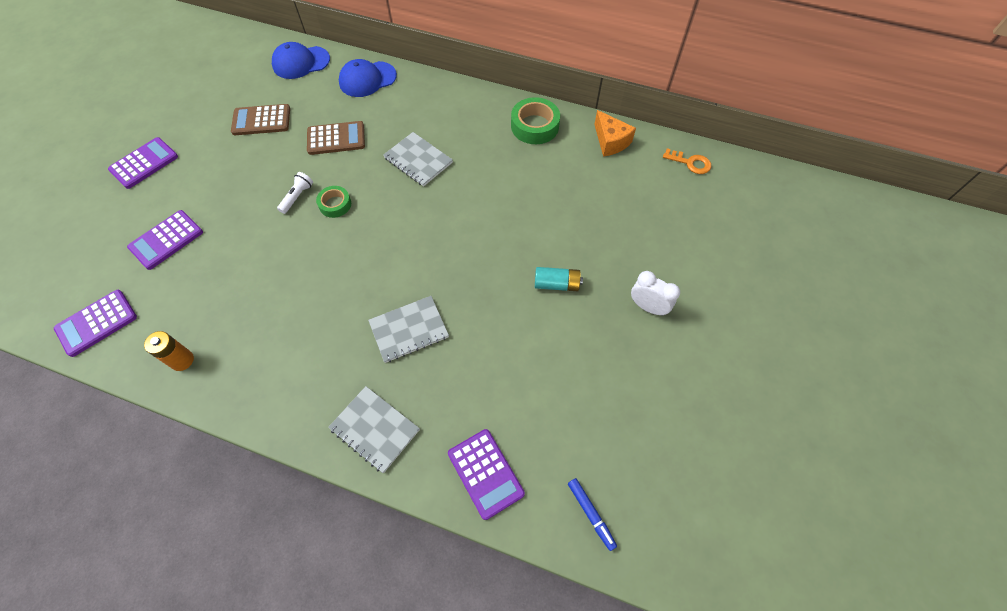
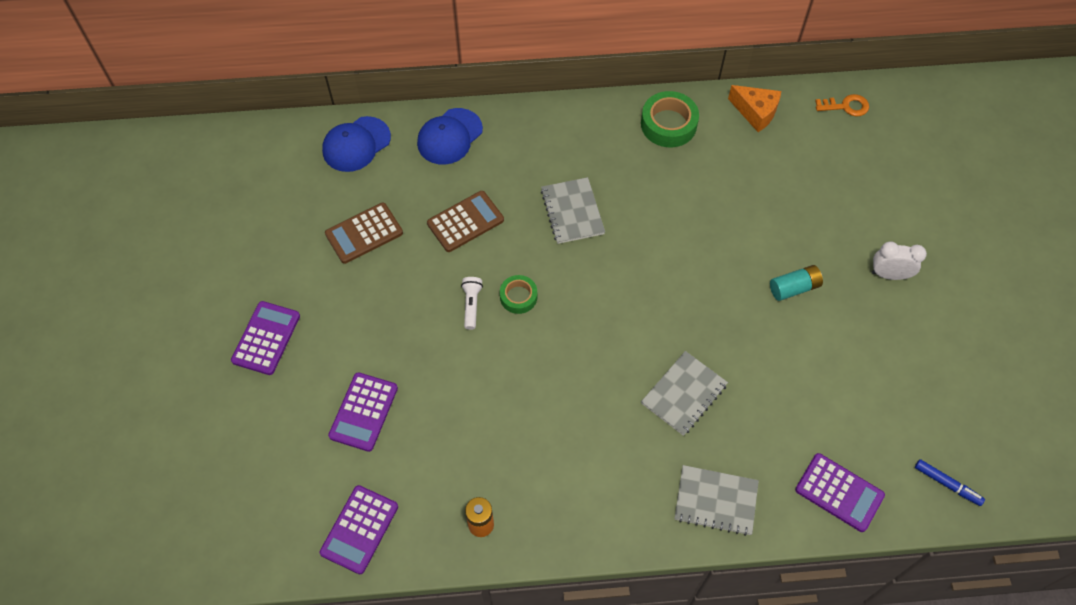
camera: 25 degrees left, 0 degrees up
(418, 160) = (572, 212): grey notebook -> grey notebook turned 60 degrees clockwise

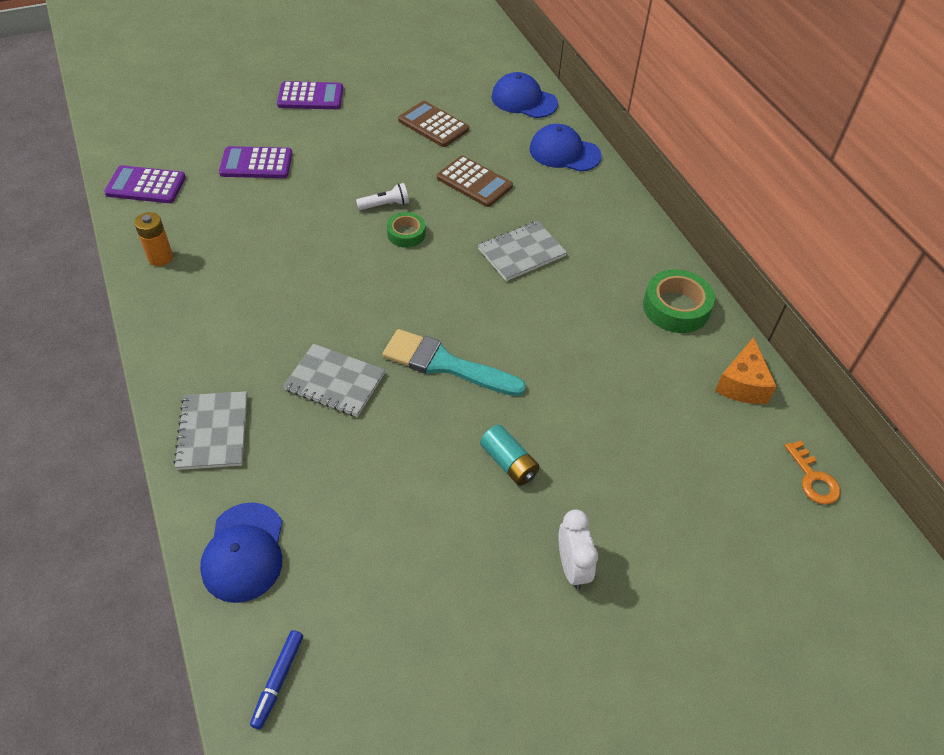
camera: 70 degrees right, 10 degrees down
(686, 305) = (445, 364): none -> turquoise brush
(839, 492) = (244, 552): purple calculator -> blue cap

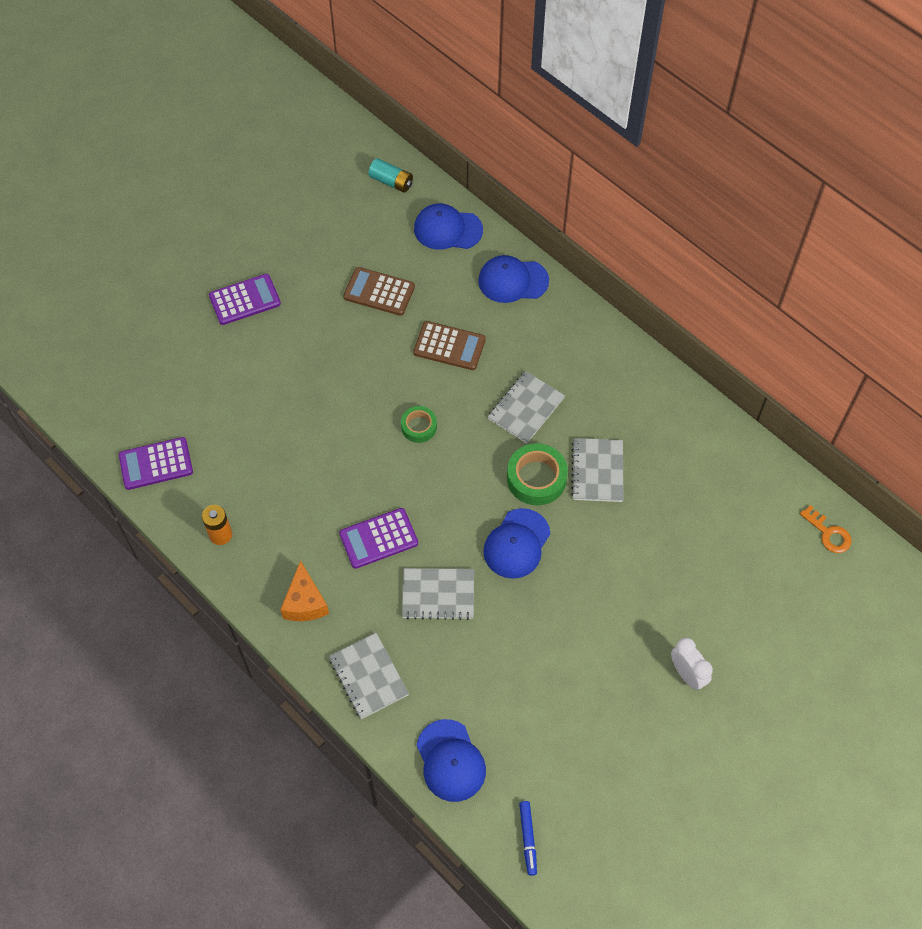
camera: 20 degrees left, 10 degrees up
(256, 164) = (242, 400): purple calculator -> purple calculator (378, 538)
(385, 205) = (384, 402): white flashlight -> none
(445, 364) = (516, 544): turquoise brush -> blue cap
(509, 463) = (606, 610): turquoise battery -> turquoise battery (391, 181)
(568, 329) = (597, 471): none -> grey notebook
(676, 307) = (674, 416): green tape -> green tape (536, 478)
(742, 384) = (750, 470): orange cheese -> orange cheese (305, 602)

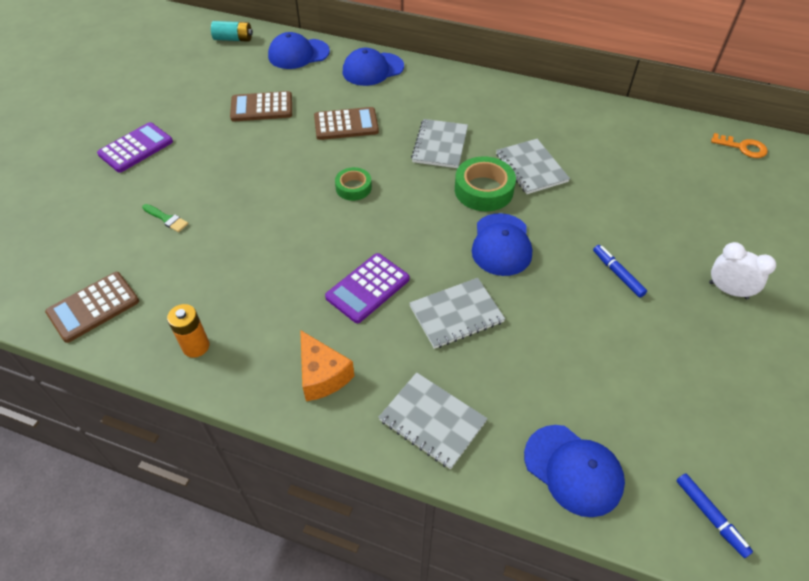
camera: 25 degrees left, 10 degrees down
(156, 464) = (93, 307): purple calculator -> brown calculator
(243, 396) = (166, 219): none -> green brush
(600, 616) = (617, 274): none -> blue marker

